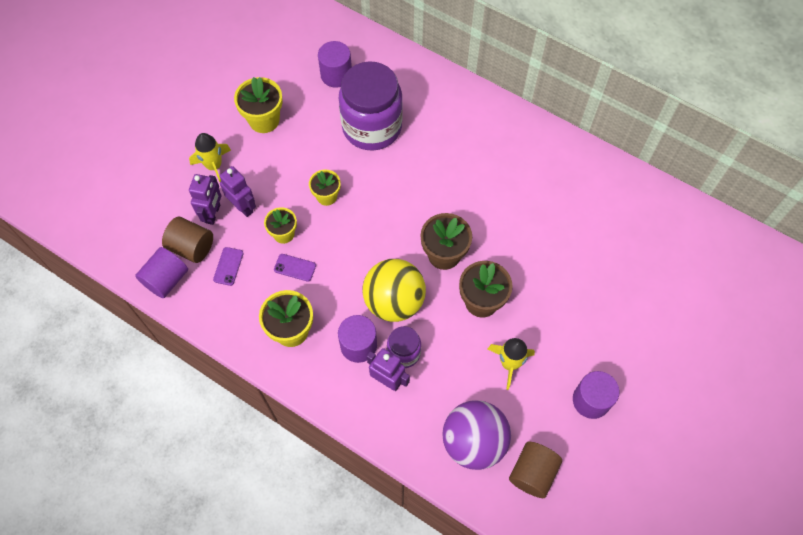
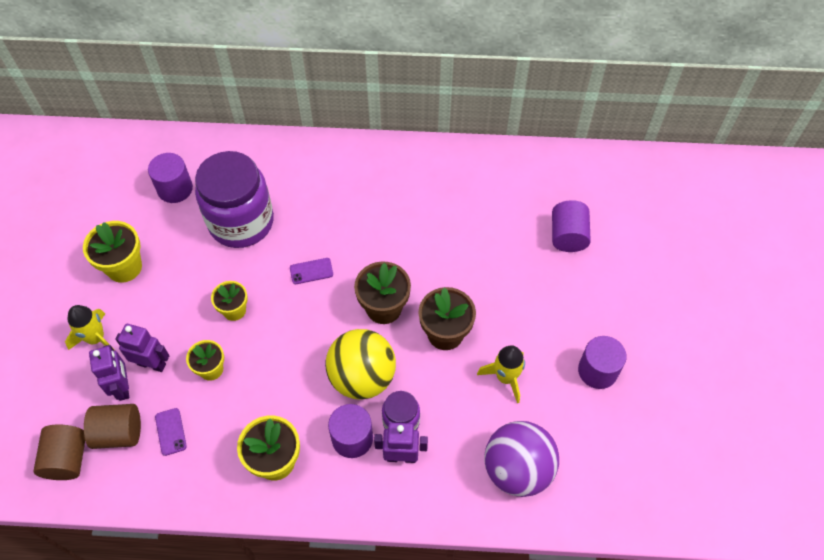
camera: 30 degrees left, 5 degrees down
(166, 279) = (109, 481): purple cylinder -> purple cylinder (568, 236)
(295, 267) = (242, 396): purple phone -> purple phone (311, 271)
(532, 473) = (588, 467): brown cylinder -> brown cylinder (67, 459)

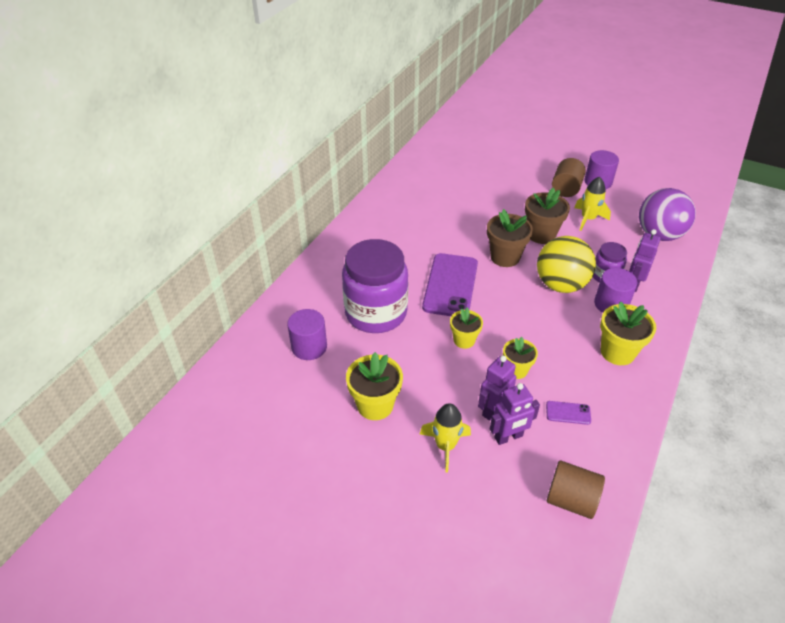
camera: 65 degrees left, 15 degrees down
(119, 433) = (556, 451): brown cylinder -> brown cylinder (566, 189)
(123, 387) = (508, 437): purple robot -> purple robot turned 150 degrees clockwise
(311, 271) = (450, 285): purple phone -> purple phone, size x2.34
(568, 236) = (490, 162): purple cylinder -> none

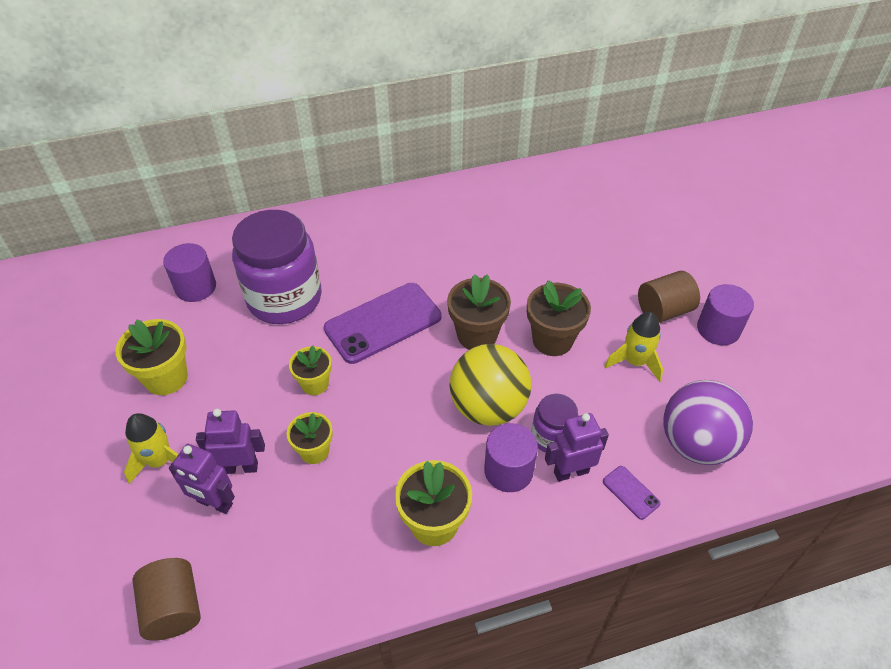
camera: 45 degrees right, 5 degrees up
(568, 413) = (294, 533): purple phone -> purple phone (630, 492)

